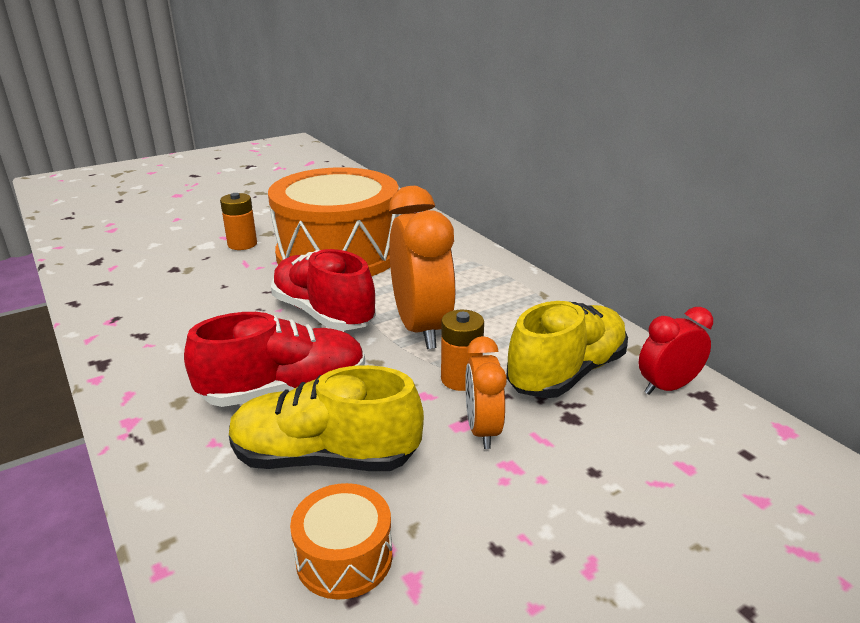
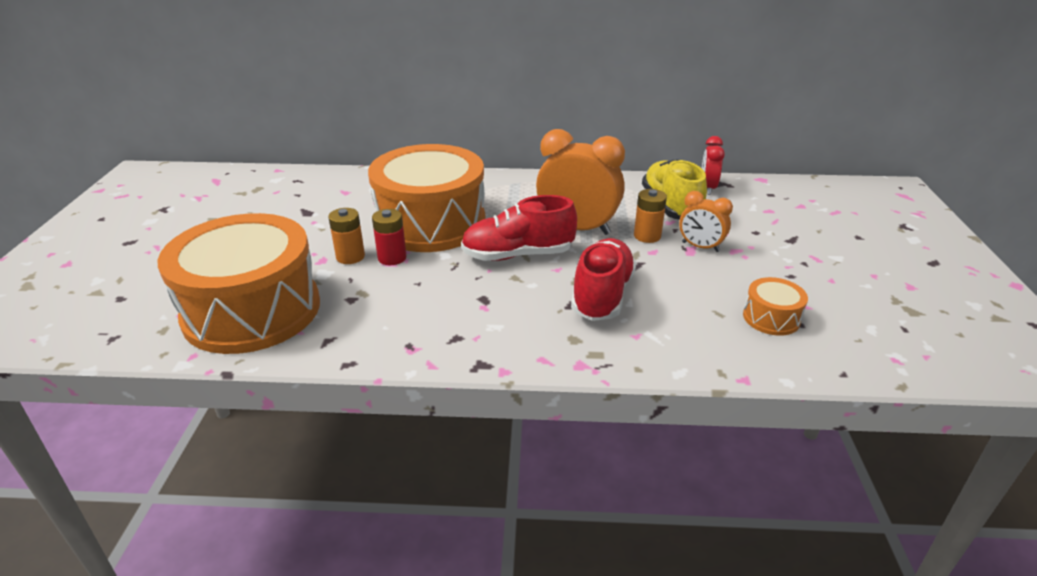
camera: 55 degrees left, 5 degrees up
(130, 242) = (252, 310): none -> orange drum
(257, 260) = (392, 258): none -> red battery
(325, 458) = (685, 300): yellow shoe -> none

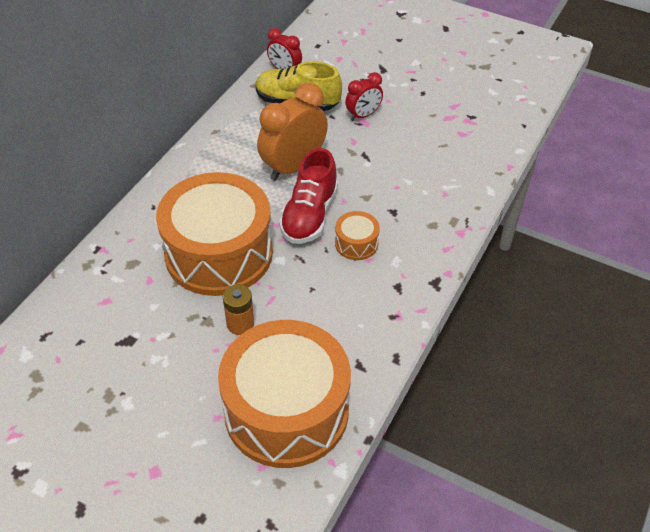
camera: 65 degrees left, 15 degrees up
(392, 258) = (261, 295): red battery -> none
(602, 295) = (391, 191): red shoe -> none
(647, 236) = (330, 134): orange battery -> none
(700, 247) = (363, 115): orange clock -> red clock
(771, 318) = (460, 125): orange drum -> orange drum (356, 243)

